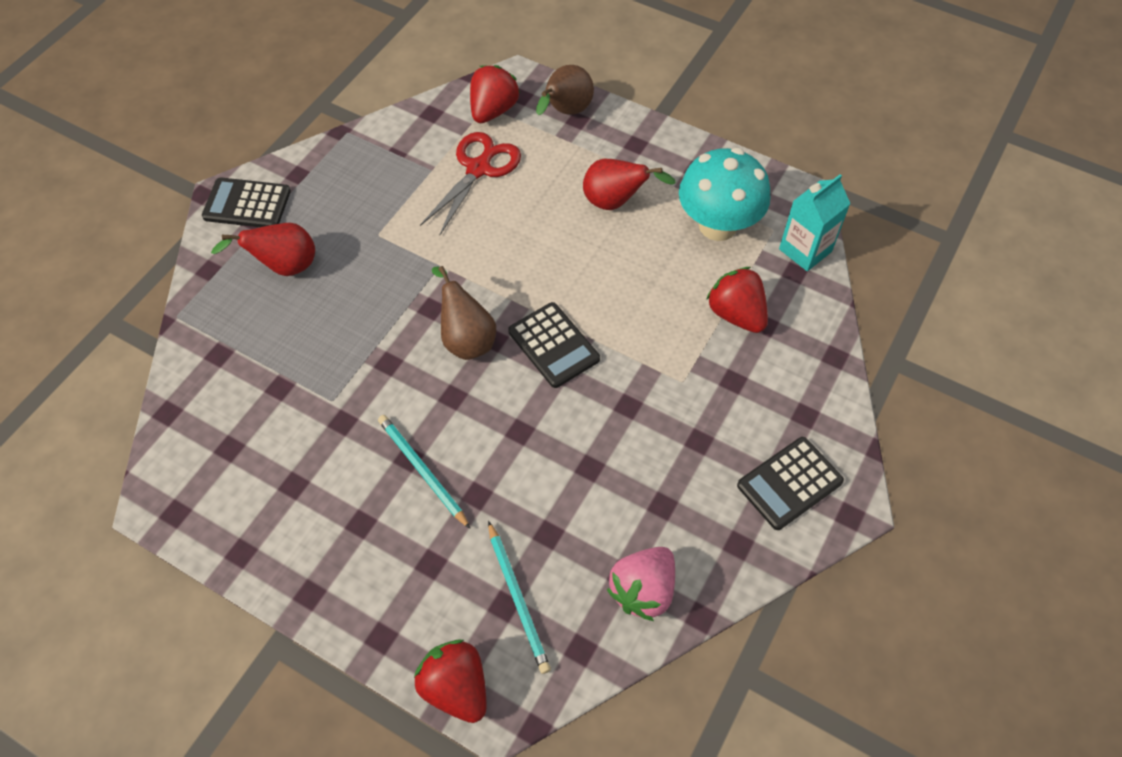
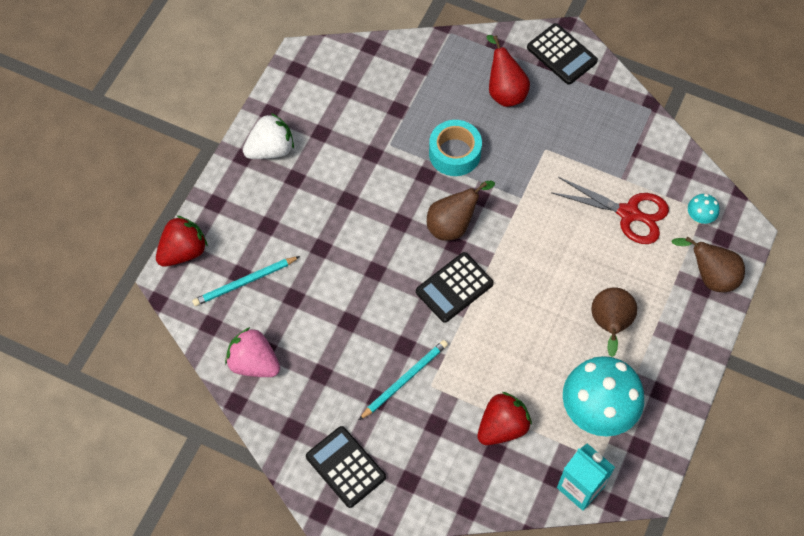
camera: 85 degrees right, 5 degrees up
(247, 204) = (561, 54): black calculator -> black calculator turned 135 degrees clockwise
(305, 554) = (271, 149): none -> white strawberry
(363, 328) = (454, 153): none -> turquoise tape
(422, 471) = (337, 210): turquoise pencil -> turquoise pencil (404, 379)
(493, 110) = (699, 217): red strawberry -> turquoise mushroom
(615, 202) = (610, 325): red pear -> brown pear

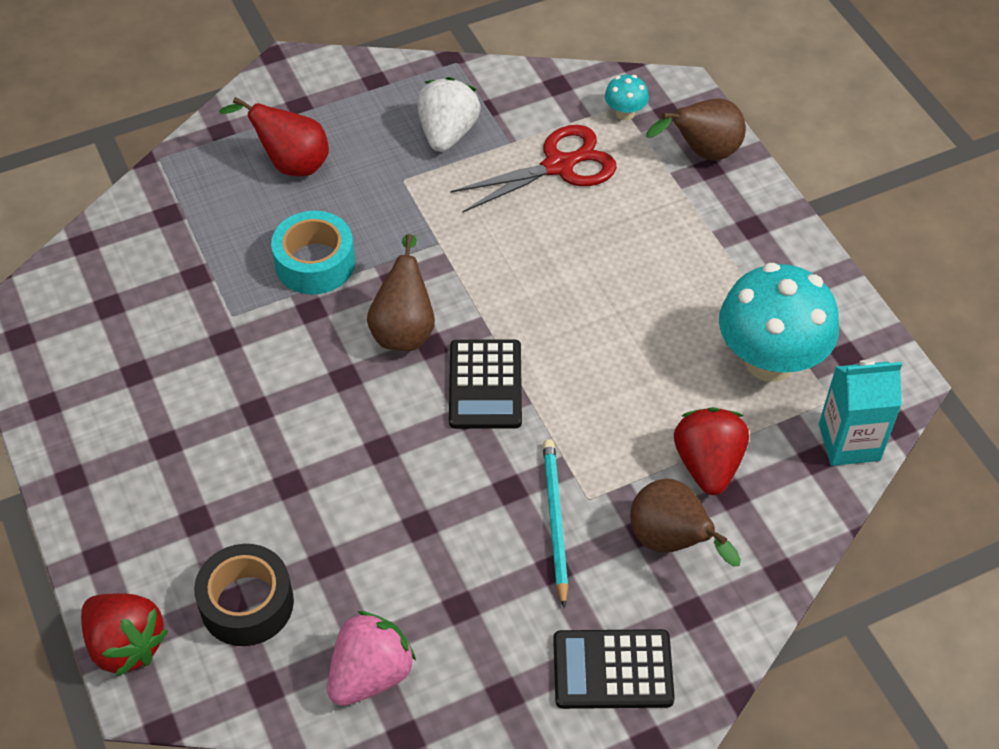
camera: 50 degrees left, 10 degrees down
(183, 251) = (126, 645): red strawberry -> red strawberry turned 135 degrees clockwise
(244, 282) = (247, 603): turquoise pencil -> black tape
(254, 363) = (370, 674): pink strawberry -> pink strawberry turned 150 degrees clockwise
(271, 149) = (96, 441): white strawberry -> white strawberry (447, 133)
(561, 54) = (305, 85): black calculator -> none
(610, 325) = (676, 276): brown pear -> brown pear (672, 542)

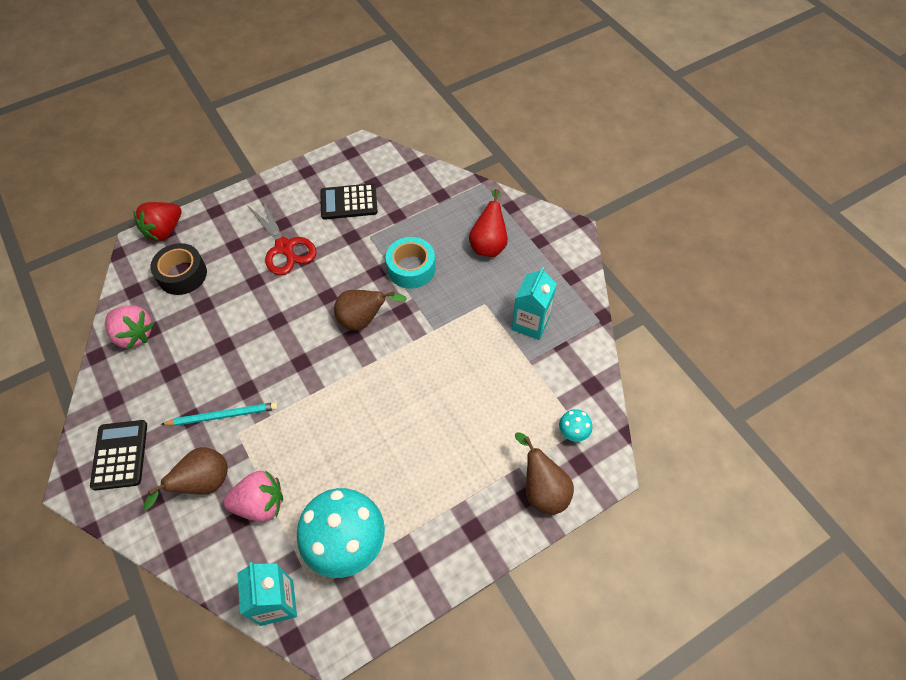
camera: 85 degrees right, 5 degrees up
(447, 133) = (530, 323): white strawberry -> turquoise carton
(485, 385) = (323, 368): black calculator -> black calculator (349, 202)
(559, 166) = (512, 393): red scissors -> red scissors (284, 248)
(708, 464) = (260, 504): red strawberry -> pink strawberry

